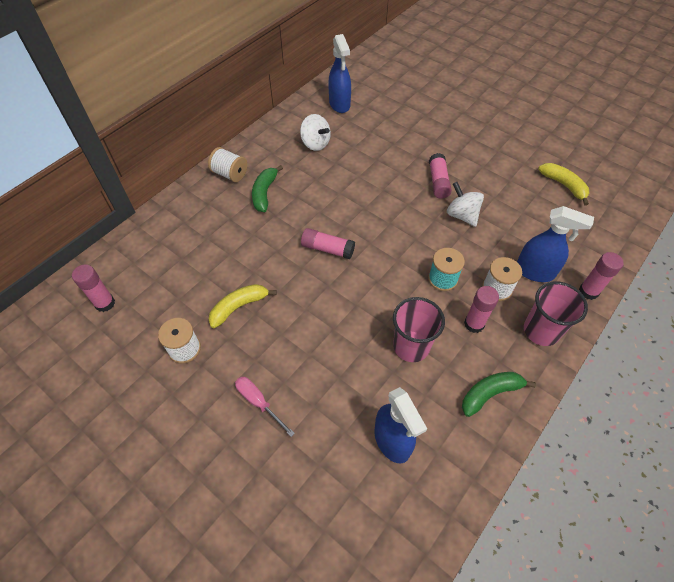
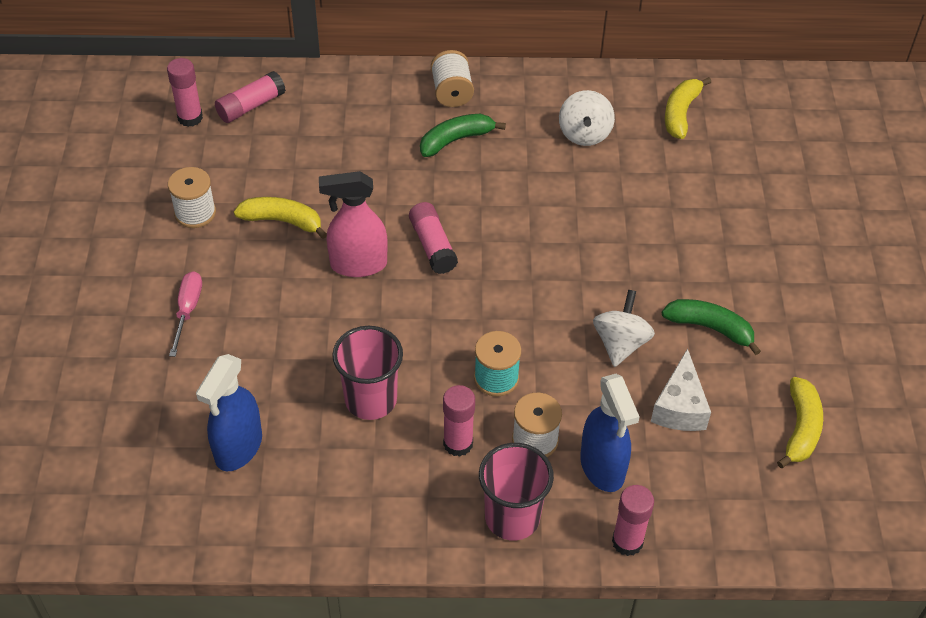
camera: 50 degrees right, 5 degrees down
(308, 291) = (358, 264): none -> pink spray bottle
(339, 104) = (681, 113): blue spray bottle -> yellow banana
(438, 182) = (653, 289): pink glue stick -> pink glue stick (251, 106)
(490, 393) = (374, 508): green banana -> green banana (710, 328)
(519, 218) = (679, 407): none -> white cheese

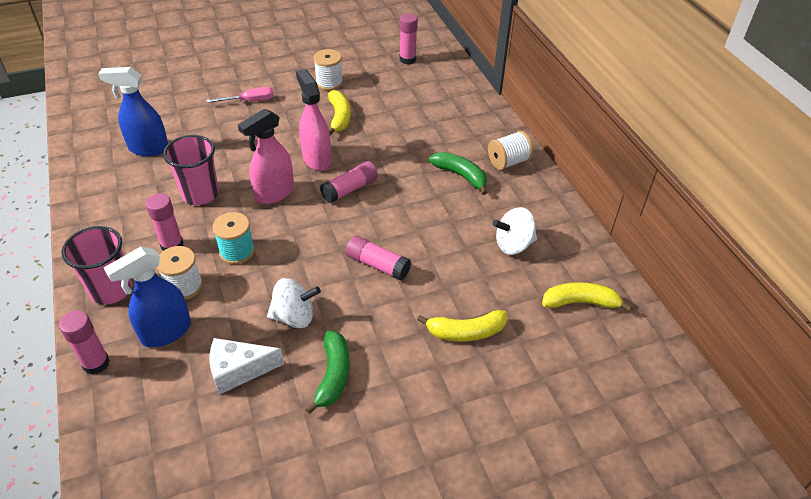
camera: 70 degrees right, 5 degrees down
(251, 106) = (433, 79): pink glue stick -> pink glue stick (377, 265)
(405, 321) = (274, 193): none -> pink spray bottle
(800, 429) = (237, 470): yellow banana -> yellow banana (465, 332)

